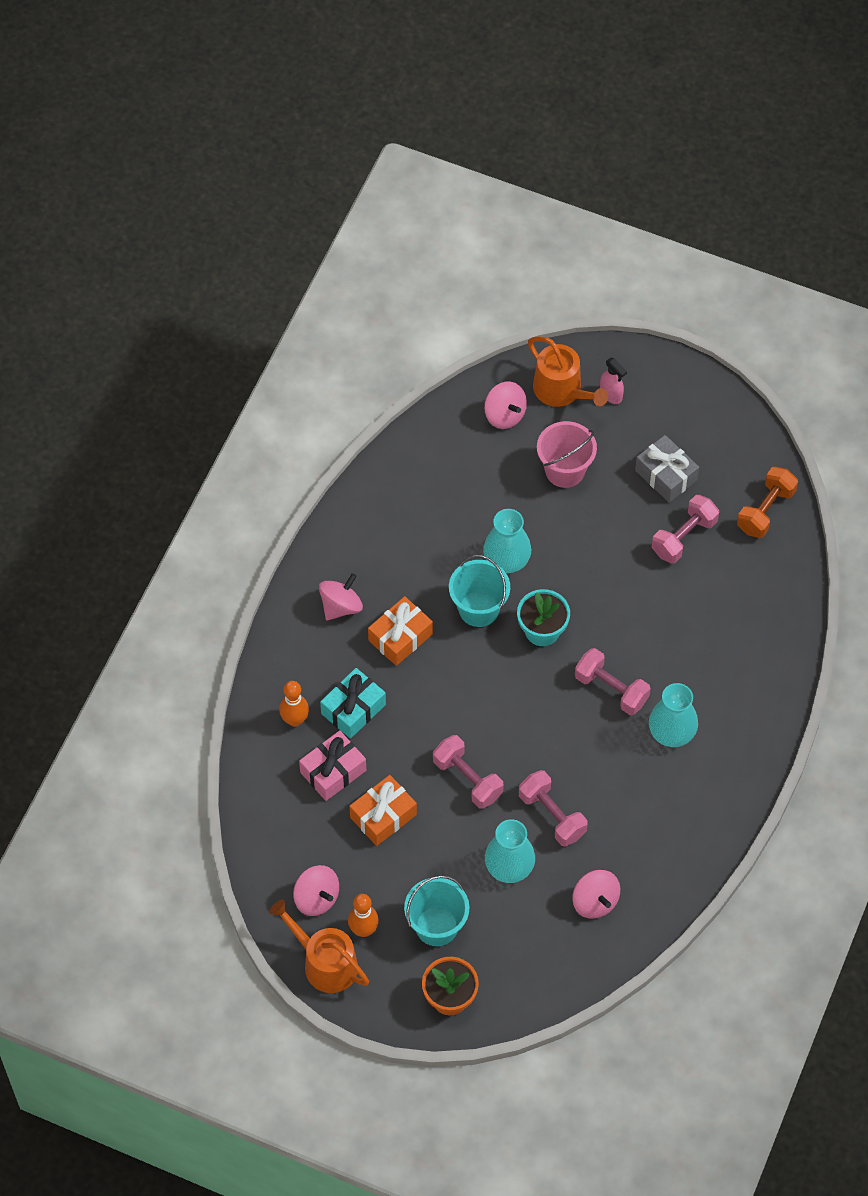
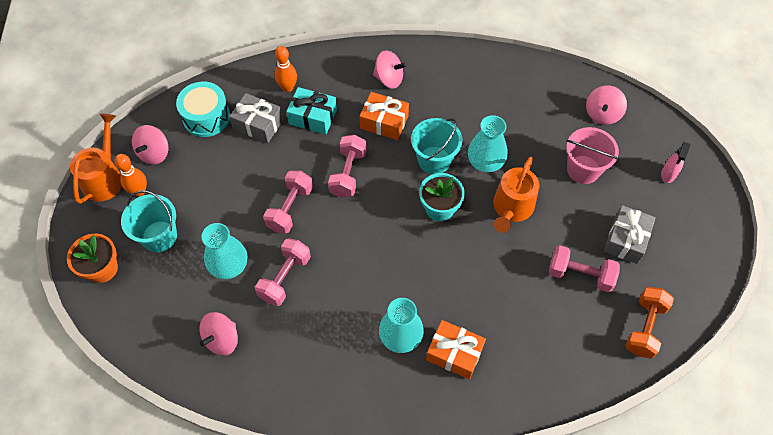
camera: 65 degrees right, 0 degrees up
(292, 824) = (206, 117): none -> turquoise drum
(333, 771) = (258, 124): pink gift -> grey gift
(383, 816) = (236, 167): orange gift -> orange gift (454, 353)
(562, 390) = (648, 141): orange watering can -> orange watering can (512, 208)
(611, 689) = (415, 276): pink dumbbell -> pink dumbbell (348, 173)
(765, 510) = (644, 327): orange dumbbell -> orange dumbbell turned 75 degrees counterclockwise

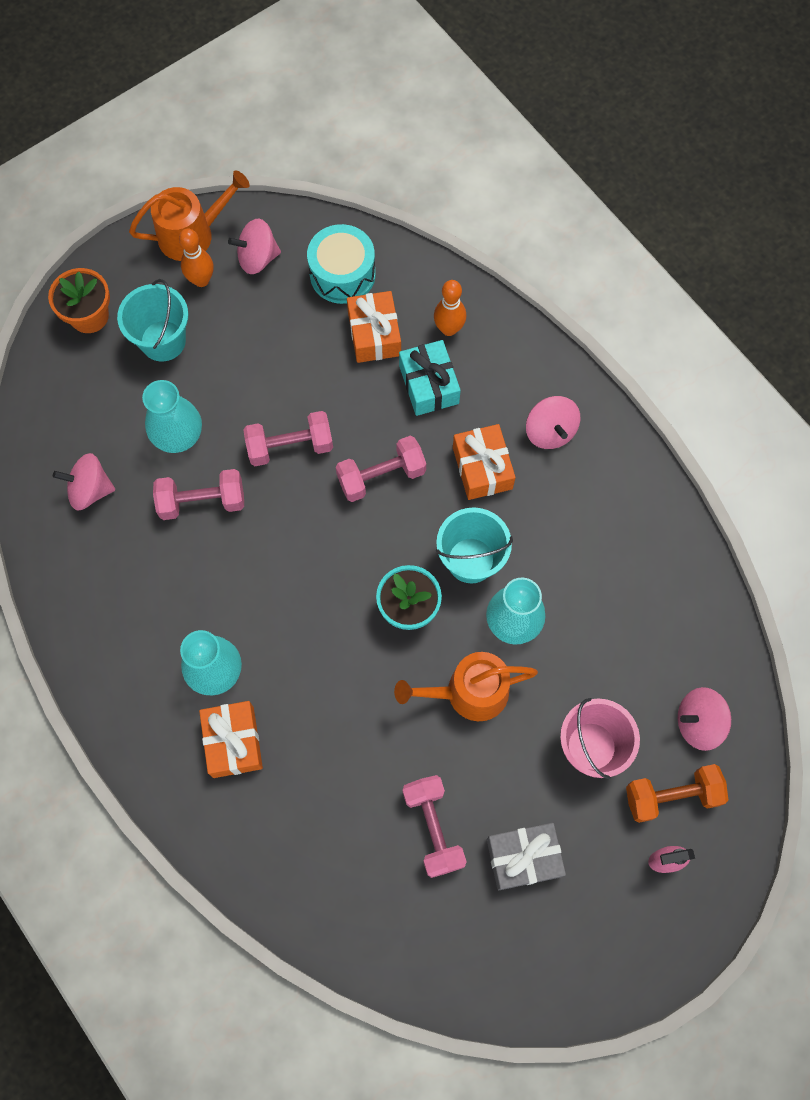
camera: 55 degrees right, 10 degrees up
(258, 124) = (374, 334): grey gift -> orange gift
(644, 327) = (414, 946): orange dumbbell -> orange dumbbell (671, 796)

